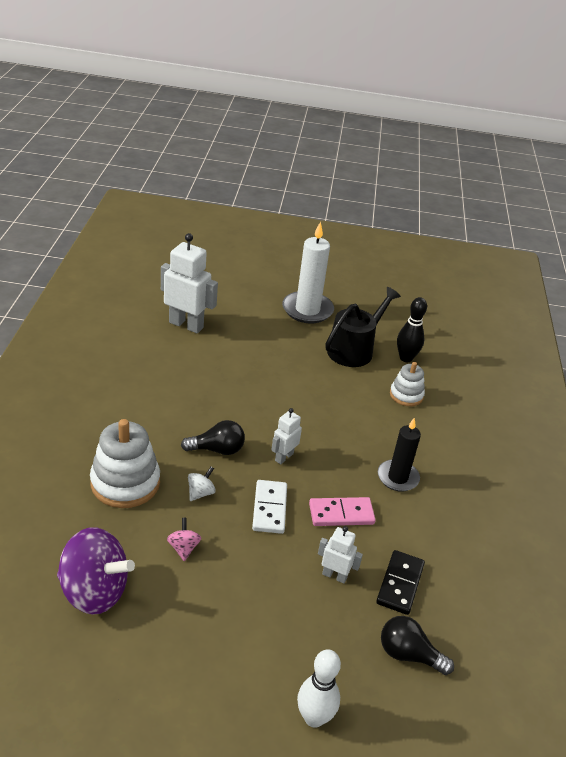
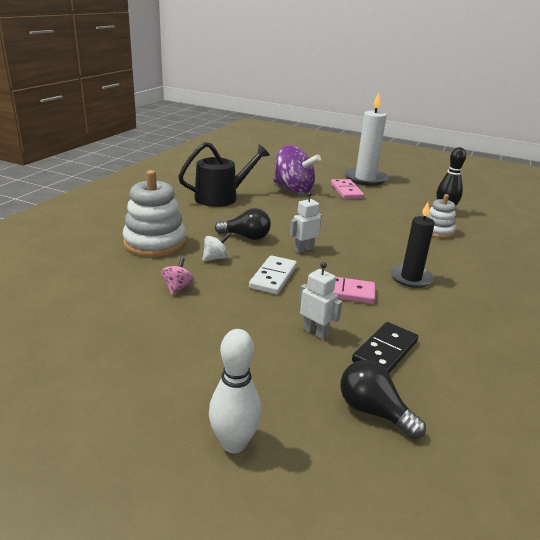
camera: 20 degrees right, 10 degrees down
(94, 591) = (78, 300): purple spinning top -> purple spinning top (293, 189)
(186, 325) = (261, 174): white robot -> none
(294, 340) = (346, 191): none -> pink domino
(354, 350) = (397, 202): black watering can -> black watering can (221, 197)

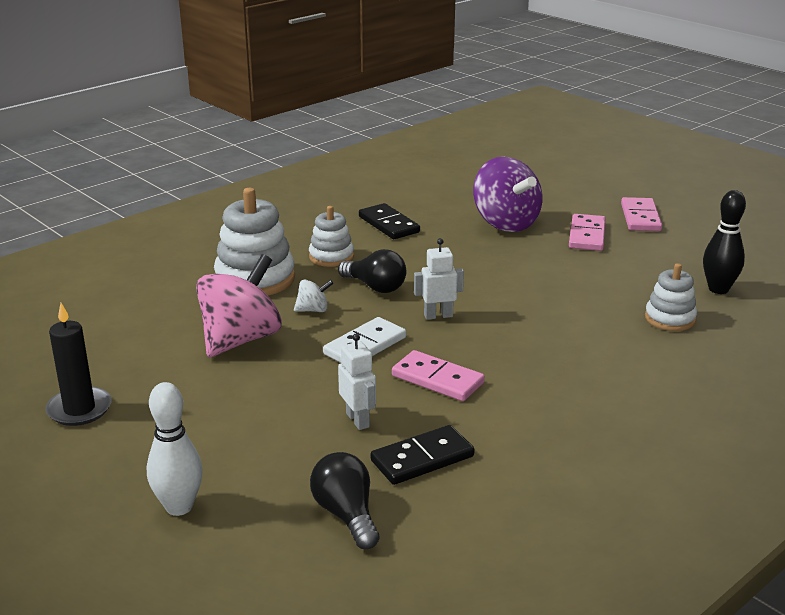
camera: 25 degrees right, 0 degrees up
(177, 288) = (241, 339): pink spinning top -> pink spinning top, size x2.29
(199, 221) = (331, 257): none -> white stacking toy
(221, 197) = (388, 224): black watering can -> black domino
(365, 179) = (640, 217): white candle -> pink domino
(411, 278) = (552, 378): black candle -> black candle (79, 409)

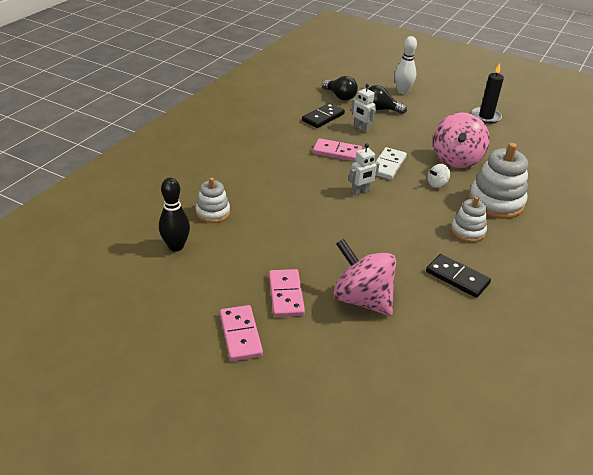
camera: 160 degrees right, 10 degrees up
(375, 287) = (415, 208): black light bulb -> black light bulb (380, 109)
(505, 223) = (362, 299): purple spinning top -> pink spinning top

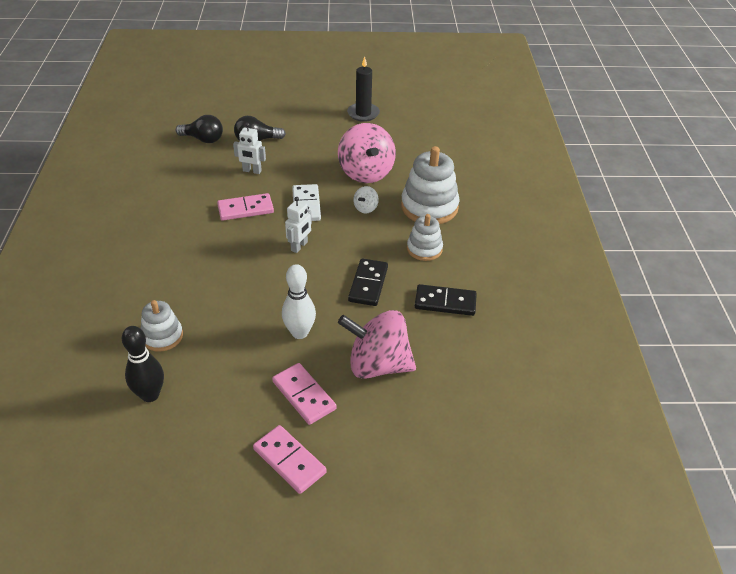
camera: 30 degrees left, 5 degrees up
(323, 117) = (202, 172): black domino -> black domino (368, 284)
(402, 91) = (265, 111): white bowling pin -> white bowling pin (299, 333)

